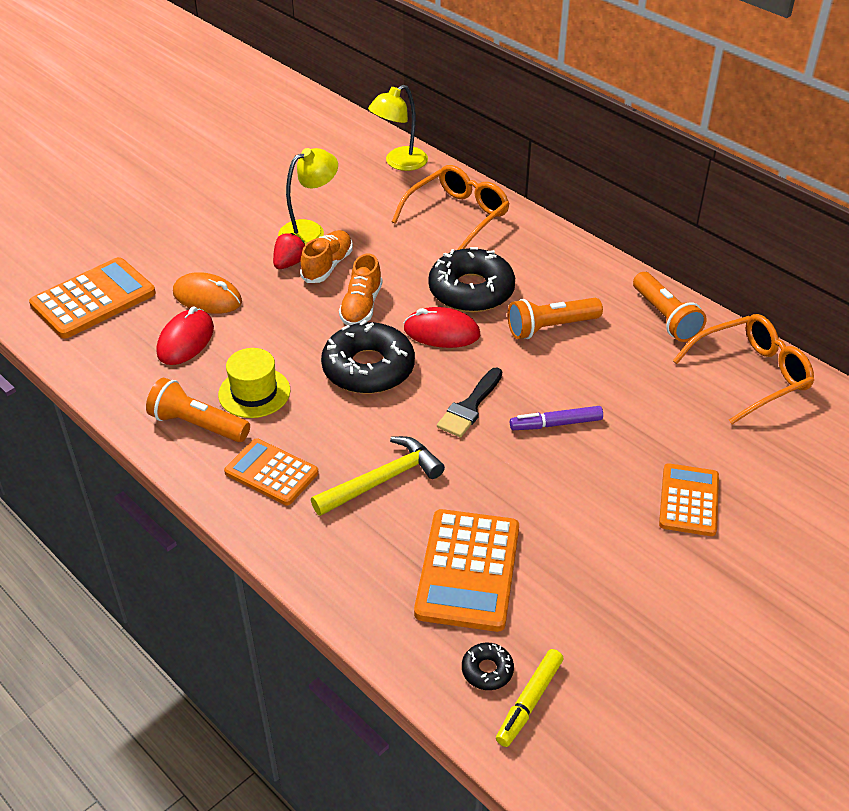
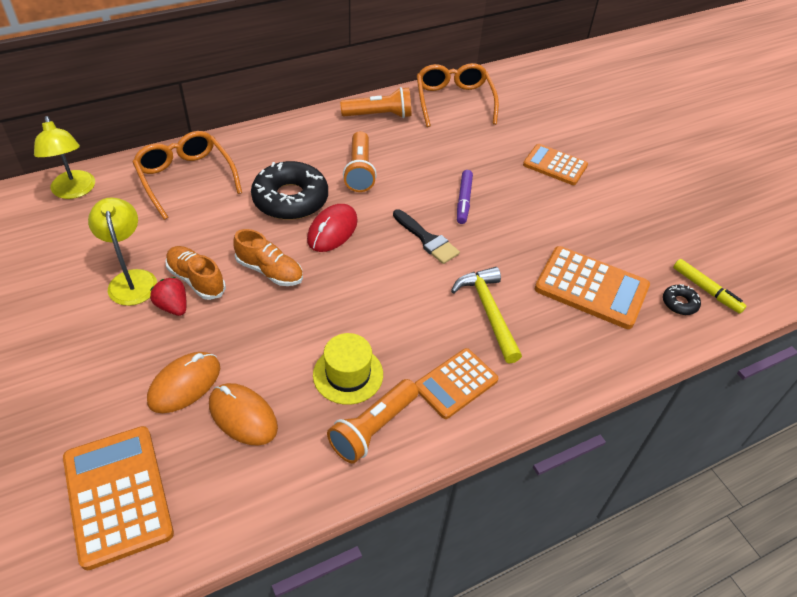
camera: 75 degrees left, 5 degrees up
(185, 340) = (243, 416): red mouse -> orange mouse
(368, 368) = (354, 287): black donut -> none

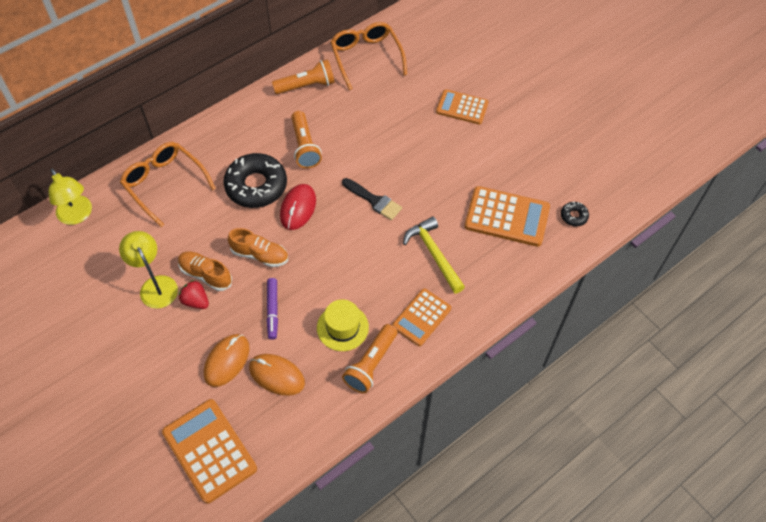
camera: 10 degrees left, 10 degrees up
(464, 201) = (395, 158): purple marker -> purple marker (272, 310)
(706, 290) = (592, 200): yellow marker -> none

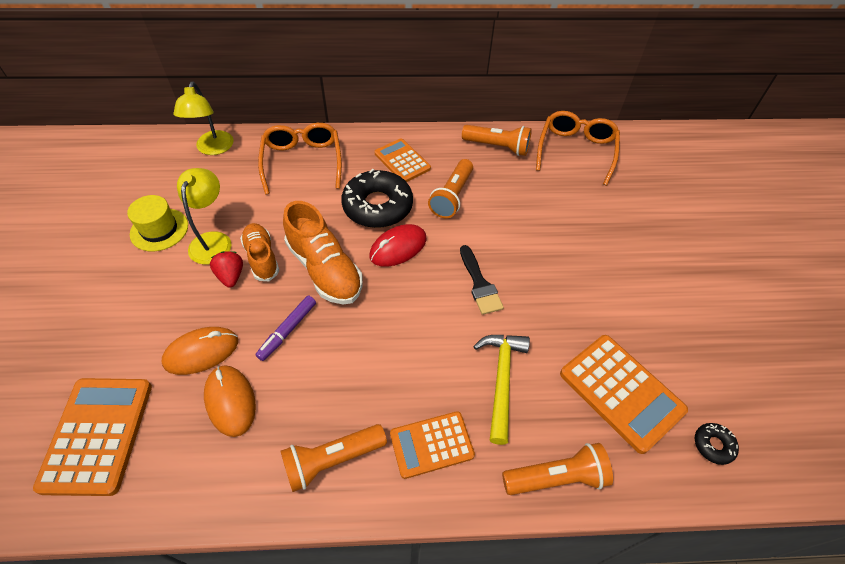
camera: 35 degrees right, 5 degrees down
(260, 255) = (325, 269): orange shoe -> orange shoe, size x1.56
(342, 327) = (338, 396): yellow hat -> yellow hat (159, 229)
(462, 107) = (647, 245): orange calculator -> orange calculator (402, 161)
(503, 288) = (556, 477): none -> orange flashlight

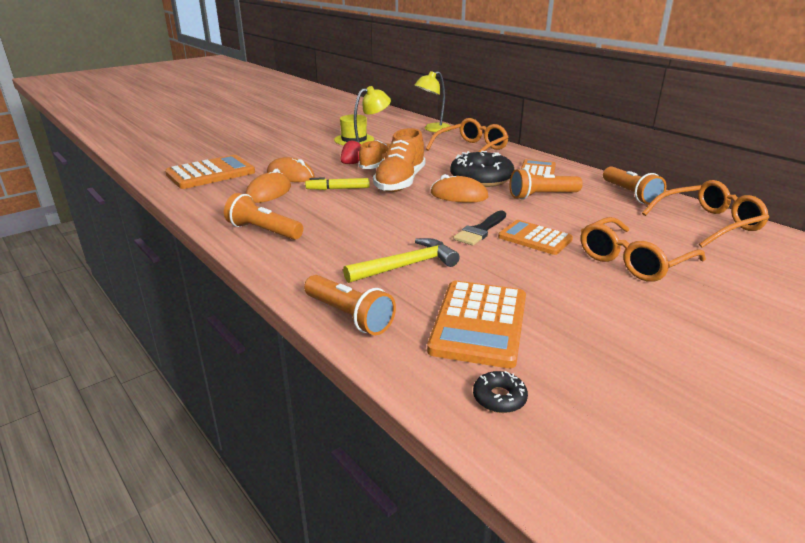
camera: 55 degrees right, 25 degrees down
(288, 330) = (338, 189): purple marker -> yellow marker
(398, 248) = (459, 195): red mouse -> orange mouse
(431, 444) = (314, 258): orange calculator -> orange calculator (535, 238)
(596, 235) = (633, 261): none -> orange glasses

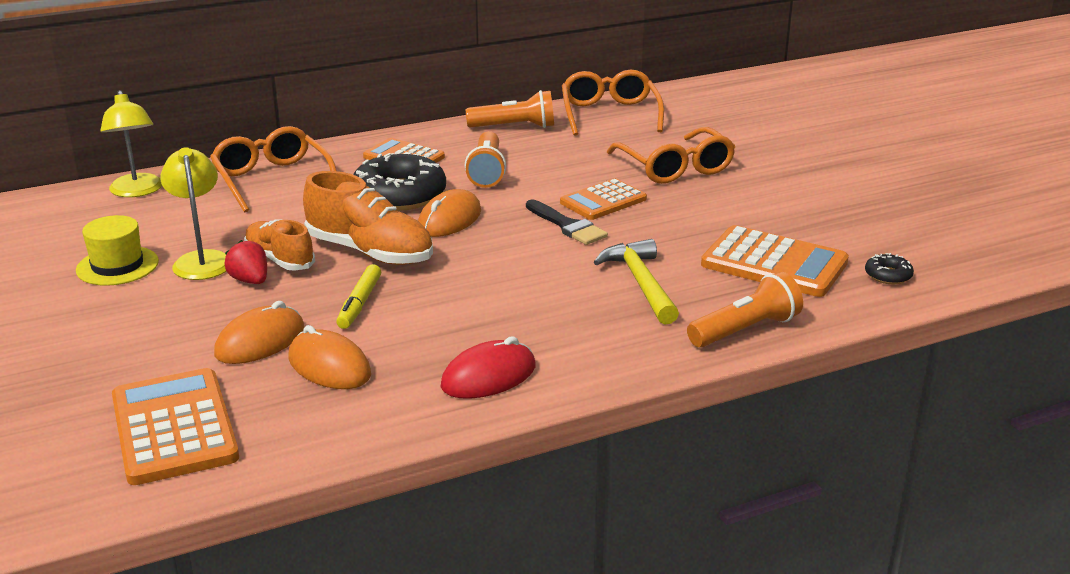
camera: 75 degrees left, 0 degrees up
(263, 231) = (488, 376): orange flashlight -> red mouse

